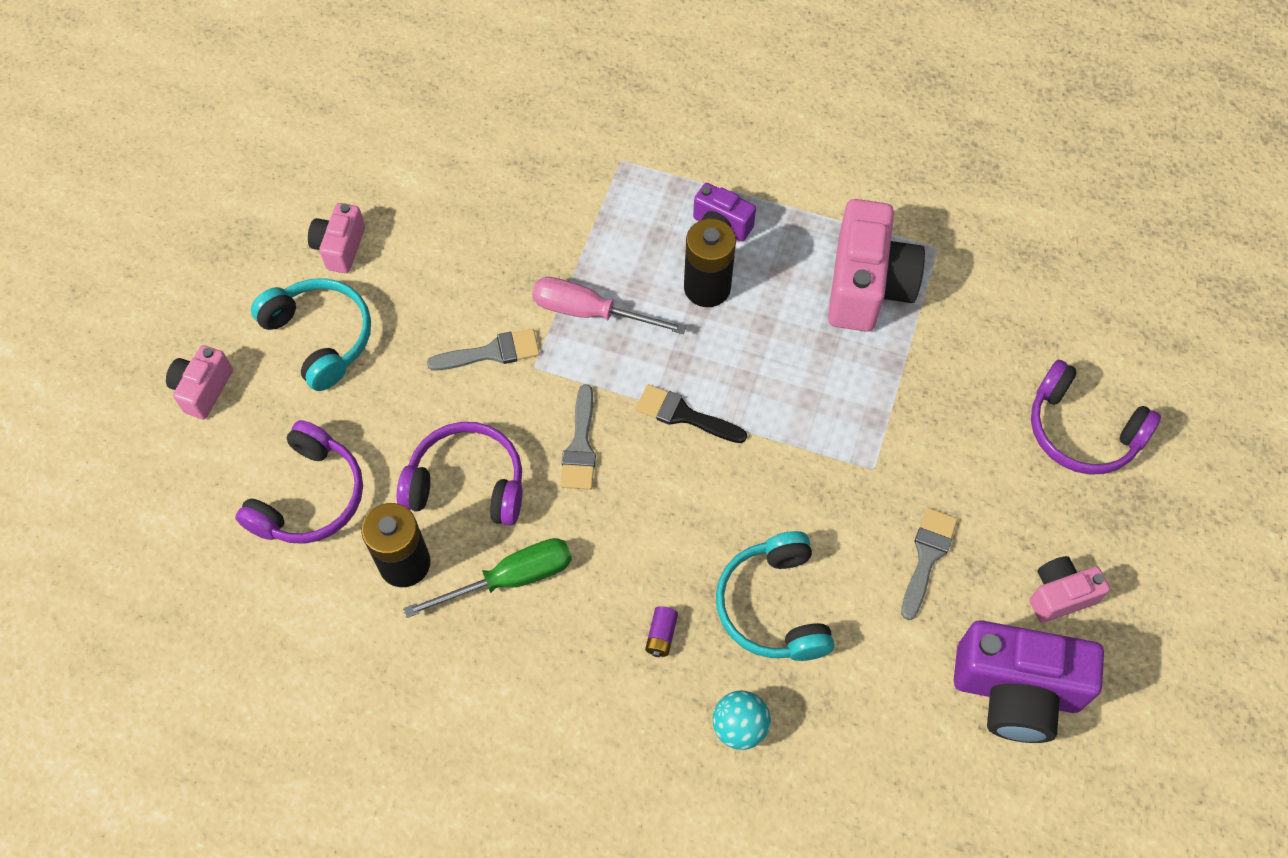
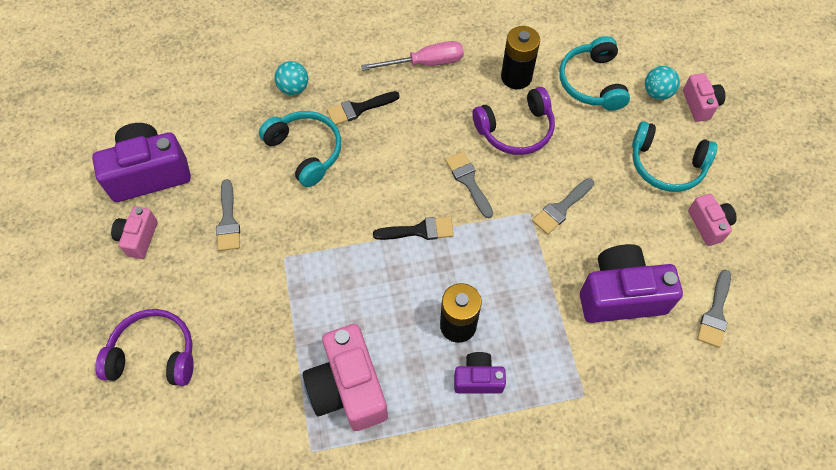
camera: 150 degrees right, 0 degrees up
(239, 435) = (657, 92): none -> turquoise ball
(309, 497) = (592, 82): purple headphones -> turquoise headphones
(421, 163) = (715, 313): none -> grey brush
(504, 228) = (620, 295): none -> purple camera
(510, 579) = (456, 96): green screwdriver -> none
(590, 312) = (522, 266): pink screwdriver -> pink screwdriver (425, 63)
(661, 635) = (359, 109): purple battery -> black brush
(1060, 595) = (138, 238): pink camera -> pink camera turned 150 degrees clockwise

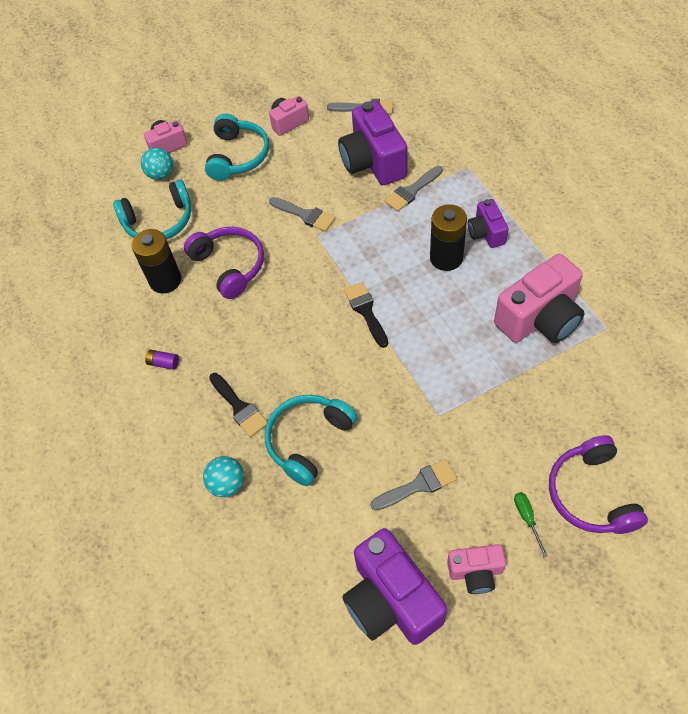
camera: 100 degrees left, 5 degrees down
(160, 293) = (527, 518): none -> green screwdriver
(425, 63) = (163, 363): pink screwdriver -> purple battery
(468, 181) = (299, 288): grey brush -> grey brush (411, 191)

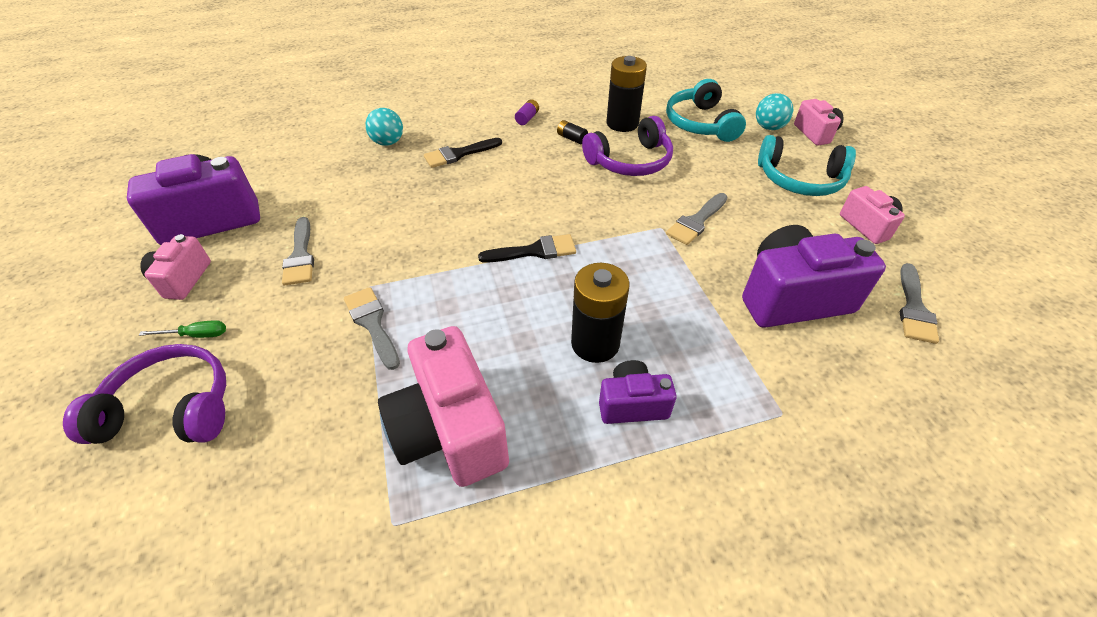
camera: 95 degrees right, 10 degrees down
(197, 317) = (571, 138): none -> black battery
(308, 440) = (399, 190): turquoise headphones -> none
(411, 191) = (731, 330): grey brush -> grey brush (372, 323)

